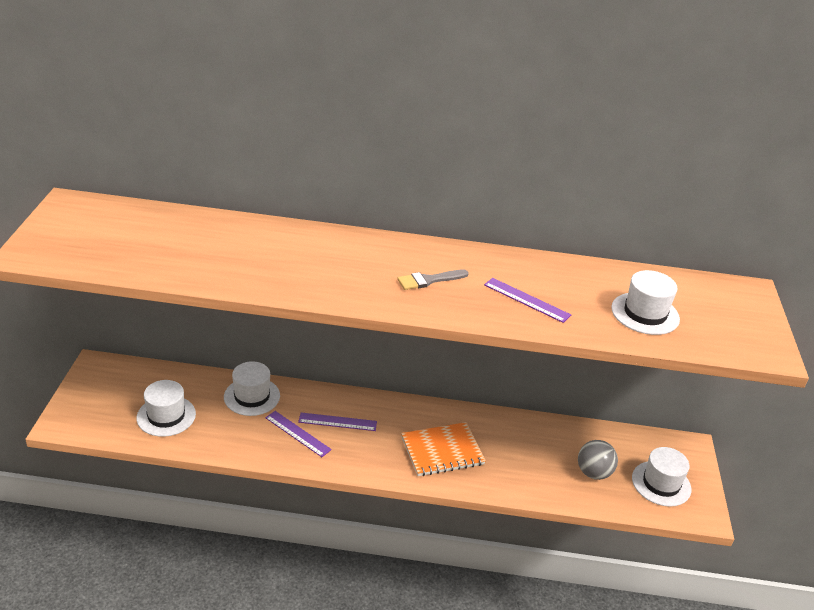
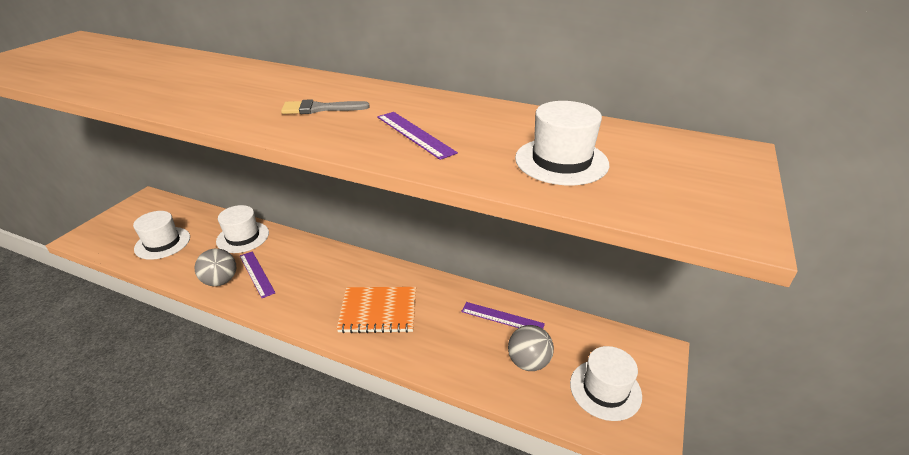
camera: 20 degrees right, 0 degrees up
(266, 447) = (221, 281): none -> grey ball
(337, 422) = (299, 269): purple ruler -> purple ruler (502, 318)

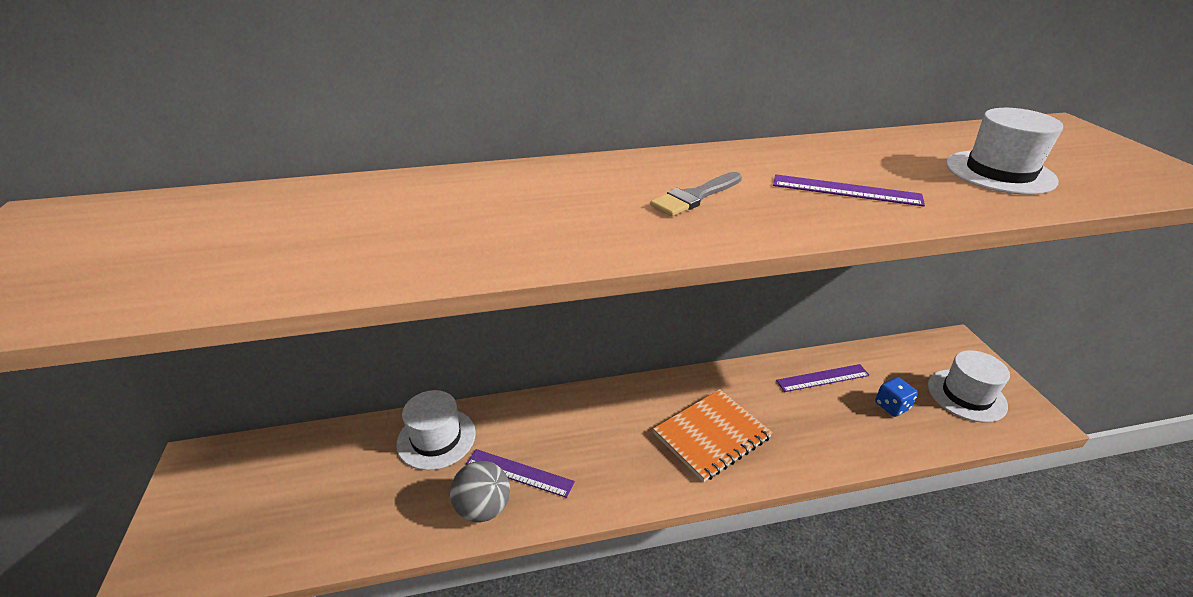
camera: 35 degrees left, 0 degrees up
(162, 243) = (319, 508): white hat -> none
(528, 362) = (891, 406): grey ball -> blue dice

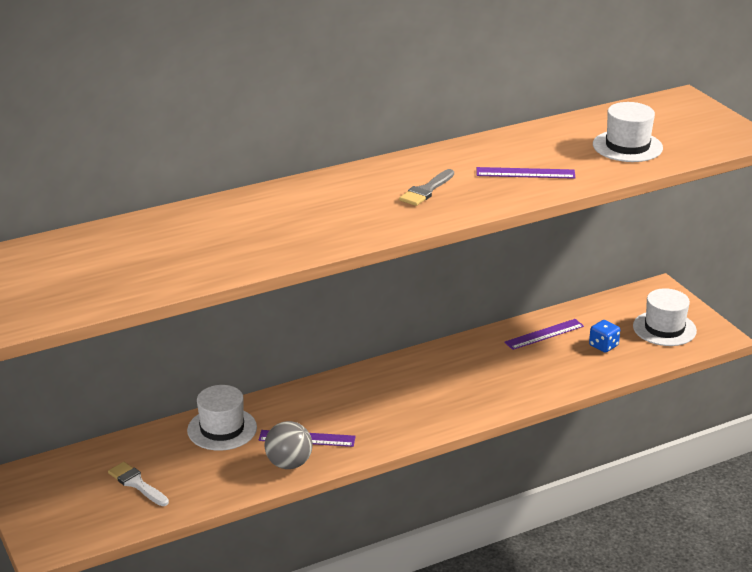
camera: 15 degrees left, 5 degrees down
(306, 499) = (137, 484): none -> white brush
(711, 436) = (458, 389): orange notebook -> none

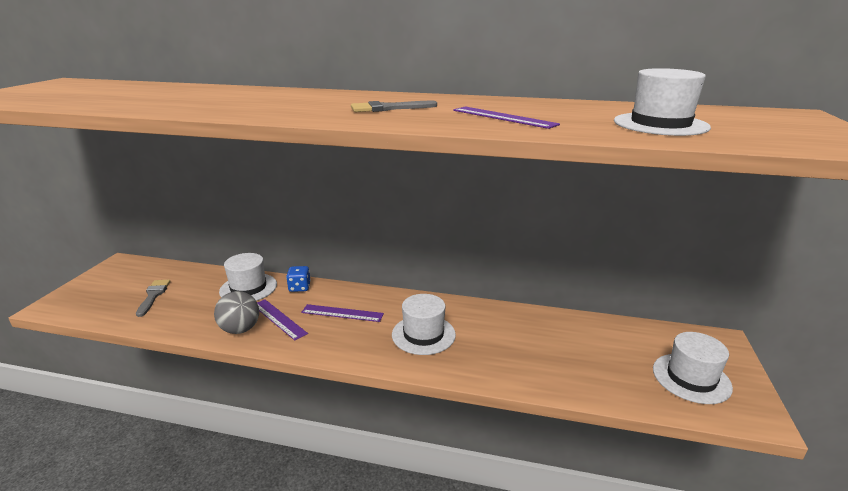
camera: 40 degrees right, 5 degrees down
(137, 484) = (153, 295): white brush -> grey brush
(449, 389) = (423, 334): none -> white hat
(544, 334) = (558, 330): purple ruler -> purple ruler (342, 313)
(603, 346) = (604, 364): blue dice -> blue dice (299, 287)

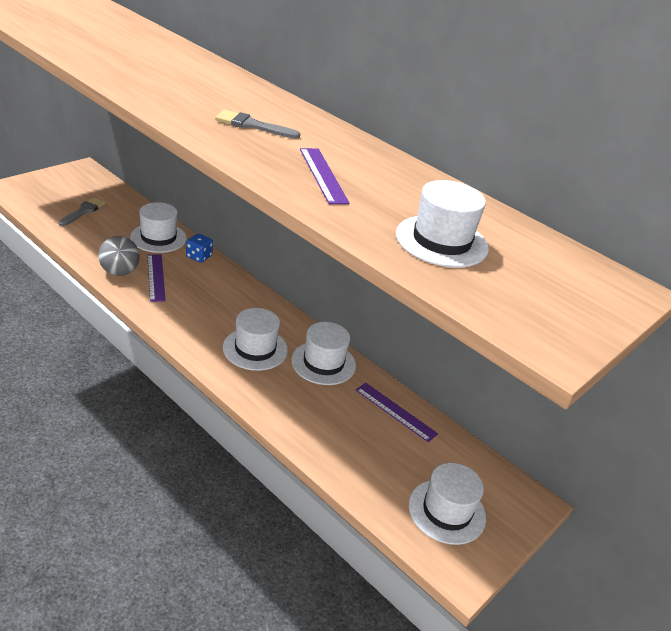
camera: 25 degrees right, 10 degrees up
(342, 313) = (209, 297): purple ruler -> purple ruler (395, 411)
(484, 319) = (323, 363): none -> white hat

